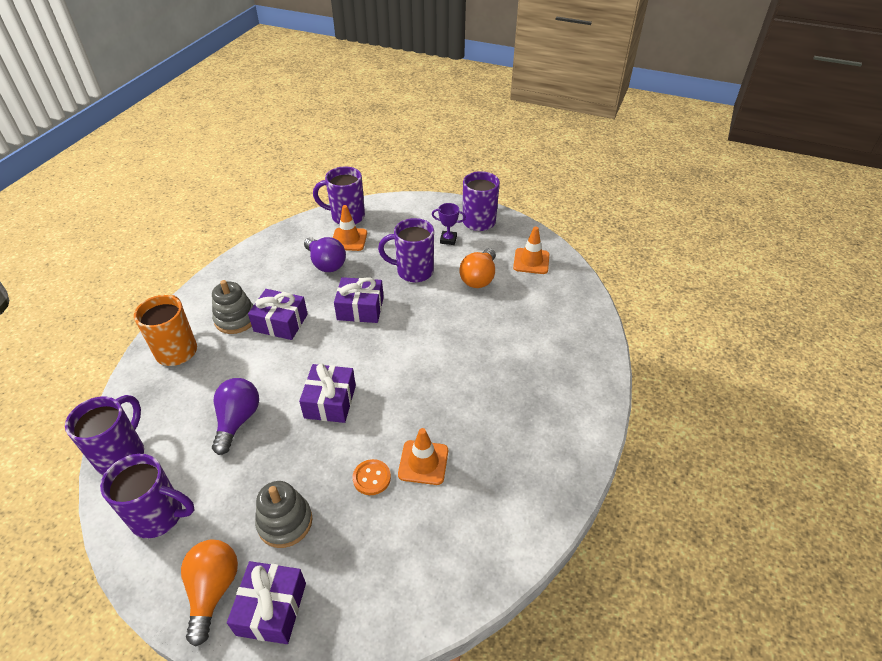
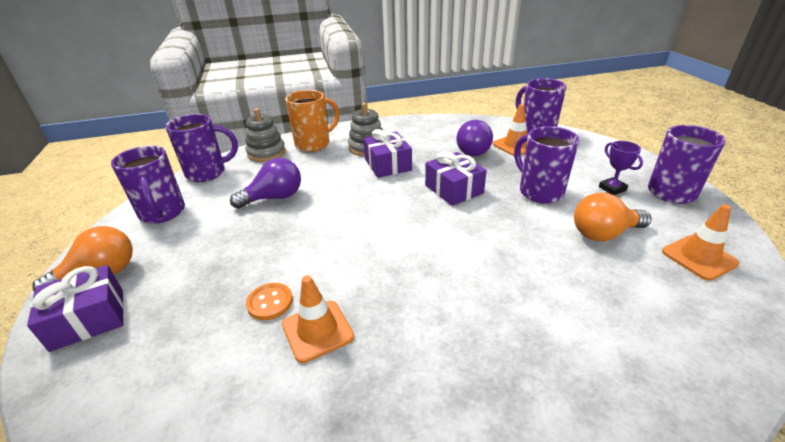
camera: 55 degrees right, 10 degrees down
(285, 522) = (187, 276): grey stacking toy -> grey stacking toy (266, 153)
(330, 401) = (335, 229): purple gift -> none

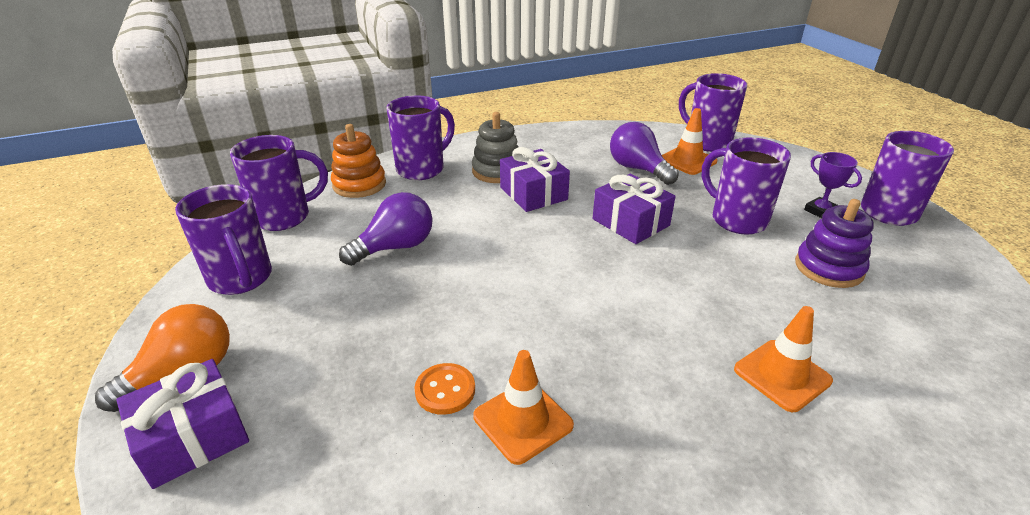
camera: 10 degrees left, 0 degrees up
(266, 153) = (359, 185): grey stacking toy -> orange stacking toy
(314, 144) = (422, 169): orange mug -> purple mug
(474, 150) = (638, 169): purple light bulb -> purple light bulb turned 135 degrees clockwise
(604, 233) = (828, 268): orange light bulb -> purple stacking toy
(699, 257) = (942, 289): orange traffic cone -> orange traffic cone (782, 375)

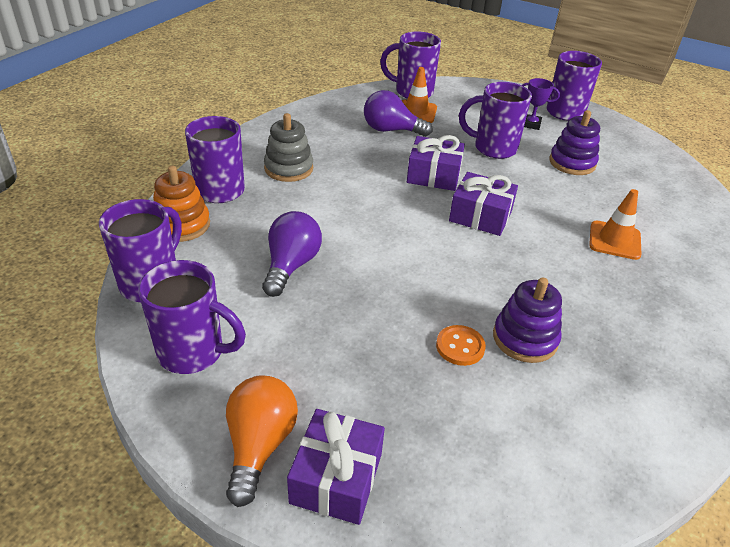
camera: 40 degrees left, 5 degrees up
(523, 421) = (525, 338): orange traffic cone -> purple stacking toy
(533, 193) = (341, 178): purple gift -> purple gift (480, 216)

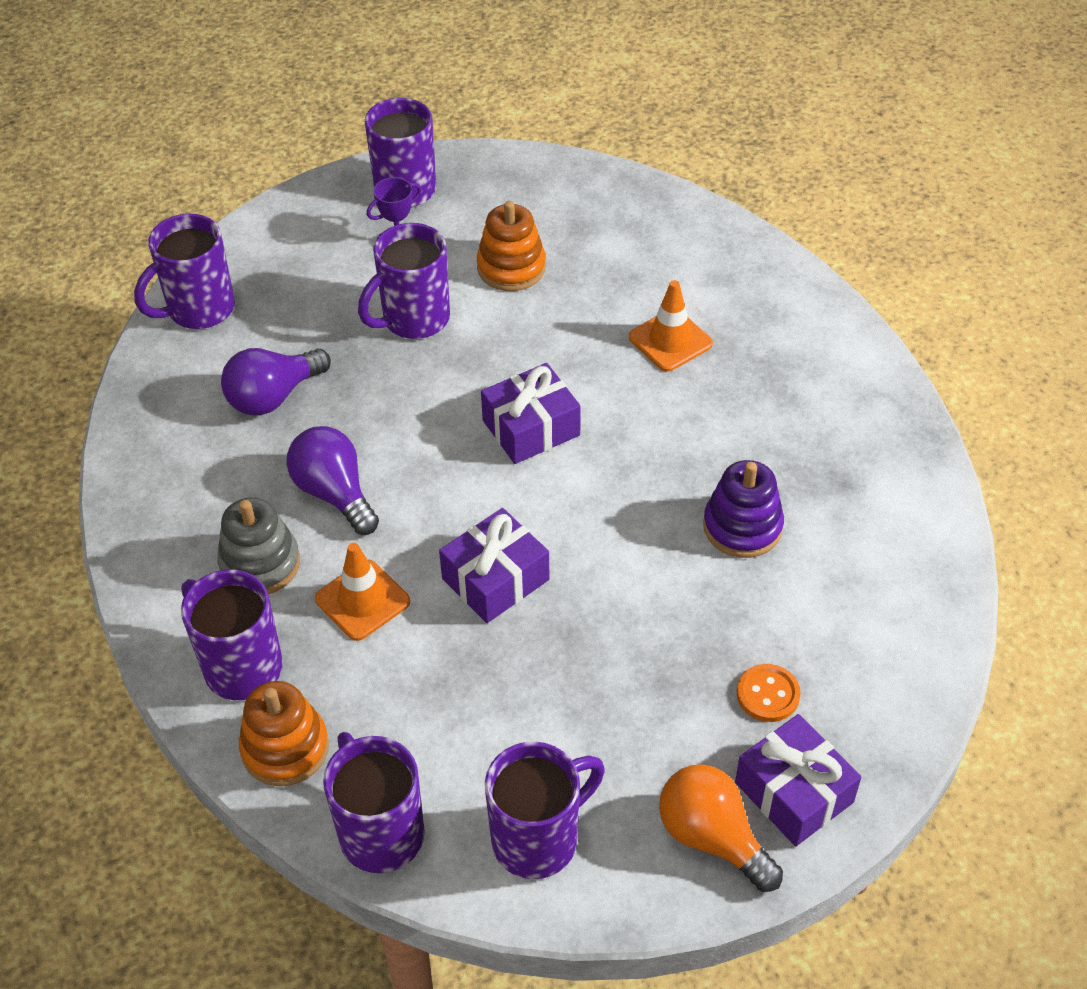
camera: 50 degrees left, 10 degrees up
(291, 265) = (466, 669): purple light bulb -> purple light bulb (334, 493)
(416, 112) = (255, 340): orange traffic cone -> orange traffic cone (362, 600)
(434, 175) = (415, 419): purple gift -> purple gift (495, 579)
(460, 346) = (712, 589): orange button -> orange button (768, 694)
(572, 163) = (511, 267): purple stacking toy -> orange stacking toy

